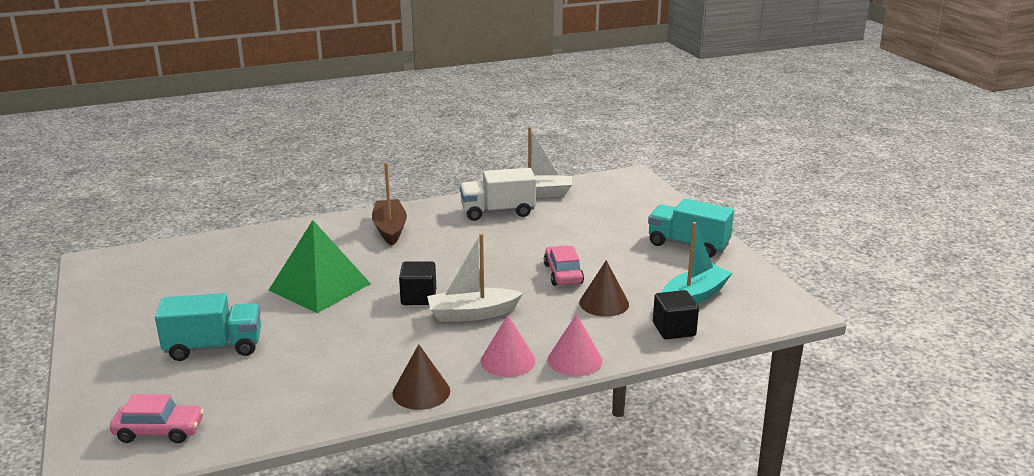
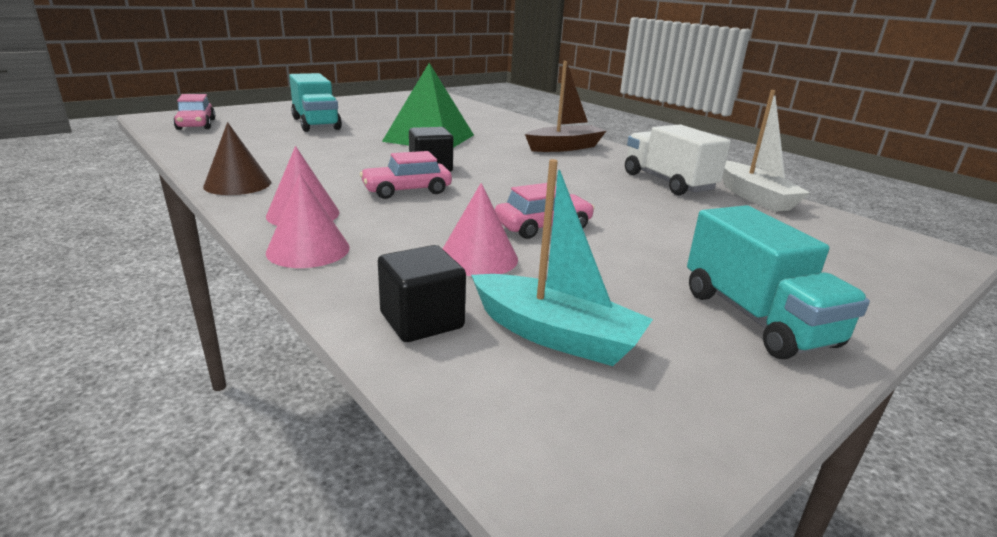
camera: 70 degrees right, 0 degrees up
(472, 314) = (407, 190): white boat -> pink car
(604, 303) = (478, 258): brown cone -> pink cone
(688, 245) = (756, 318): turquoise truck -> turquoise truck turned 150 degrees clockwise

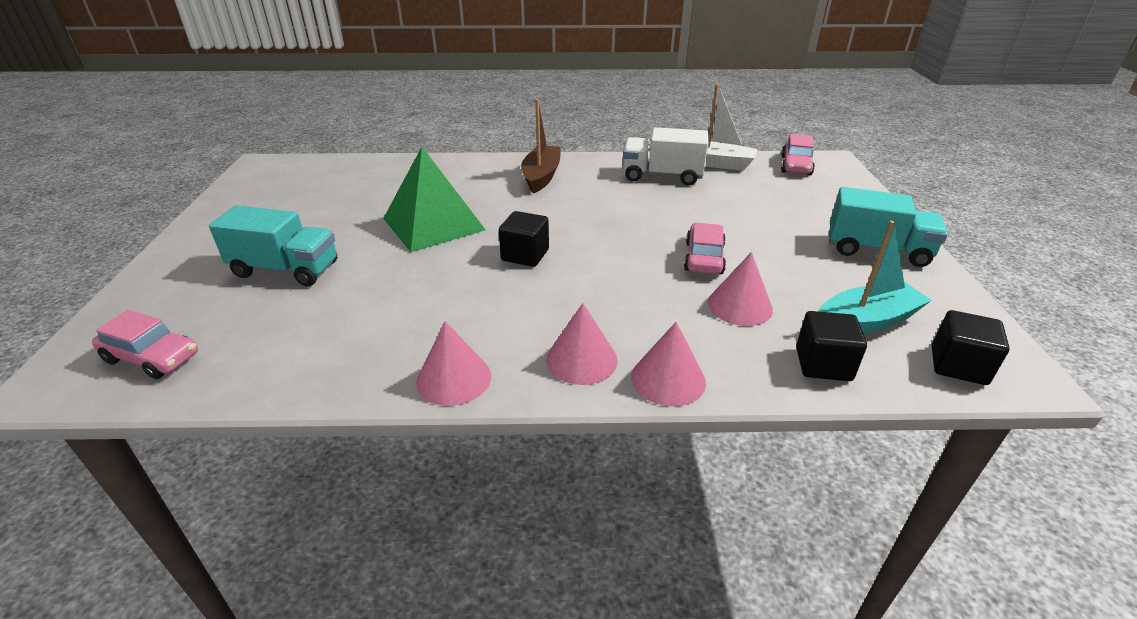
camera: 50 degrees left, 10 degrees up
(237, 184) = (454, 378): brown cone -> pink cone
(407, 190) = (572, 287): pink car -> pink car (796, 166)
(543, 426) = (958, 365): none -> black cube

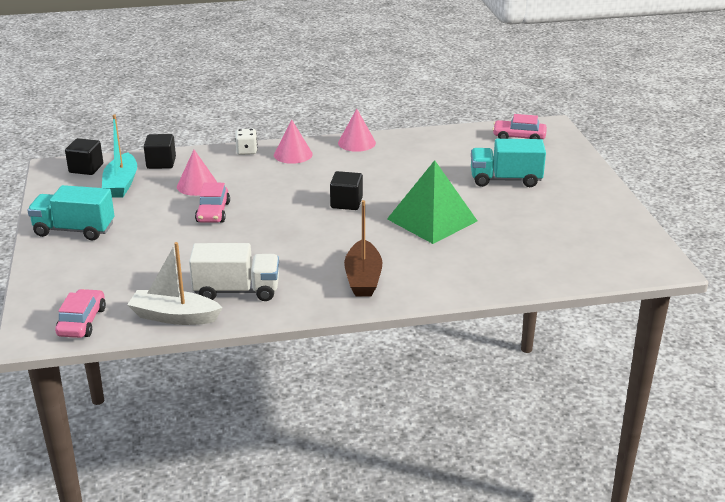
camera: 170 degrees right, 5 degrees down
(668, 379) = (246, 151): pink cone -> white dice
(866, 321) = (121, 184): turquoise boat -> turquoise boat turned 60 degrees counterclockwise

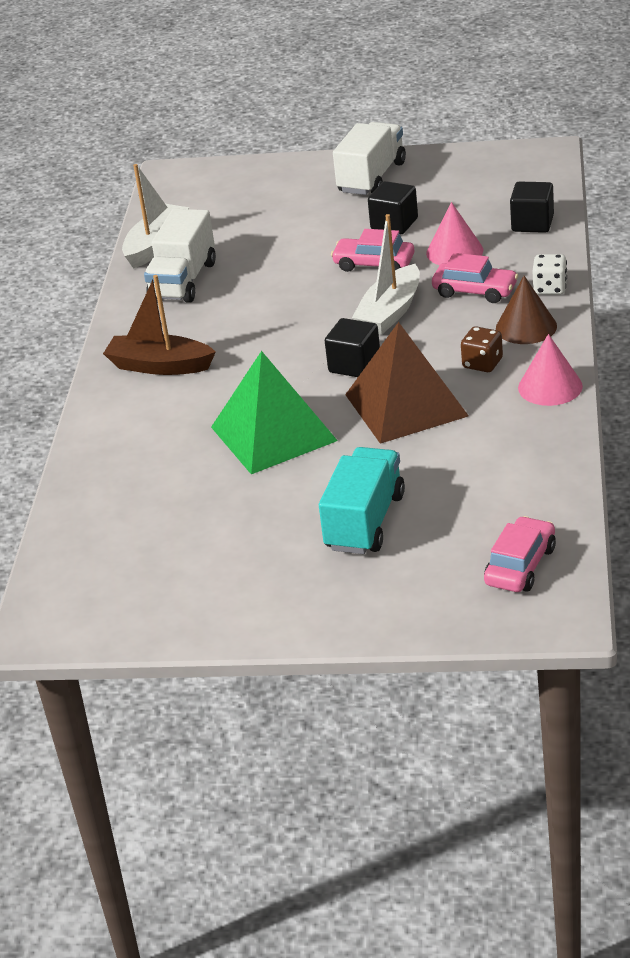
camera: 110 degrees right, 5 degrees up
(74, 230) = (372, 177): turquoise truck -> white truck
(82, 322) = (179, 196): pink car -> pink car (475, 291)
(86, 168) = (534, 173): black cube -> black cube (394, 224)
(121, 184) = (480, 199): turquoise boat -> none
(279, 198) = (390, 312): none -> white boat
(293, 154) = (526, 327): pink cone -> brown cone
(336, 163) = (482, 363): none -> brown dice
(387, 181) = (406, 405): none -> brown pyramid

